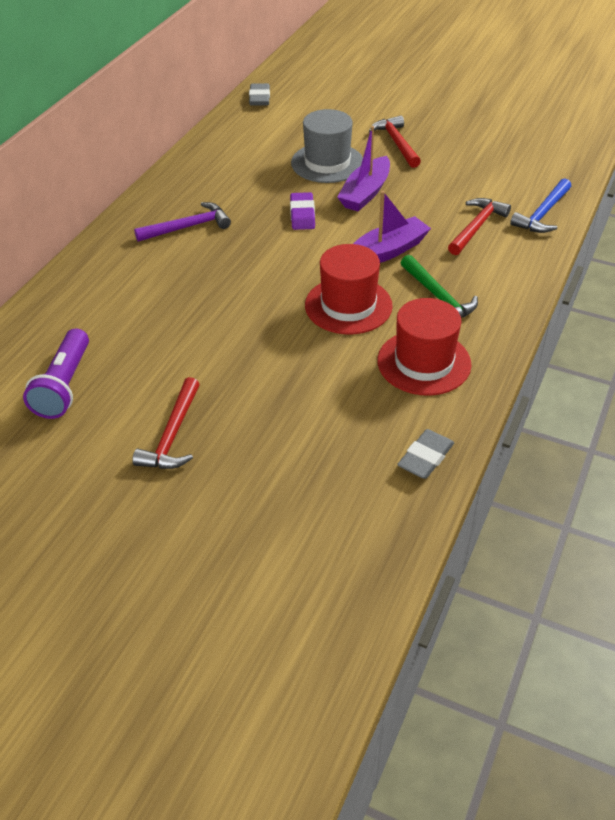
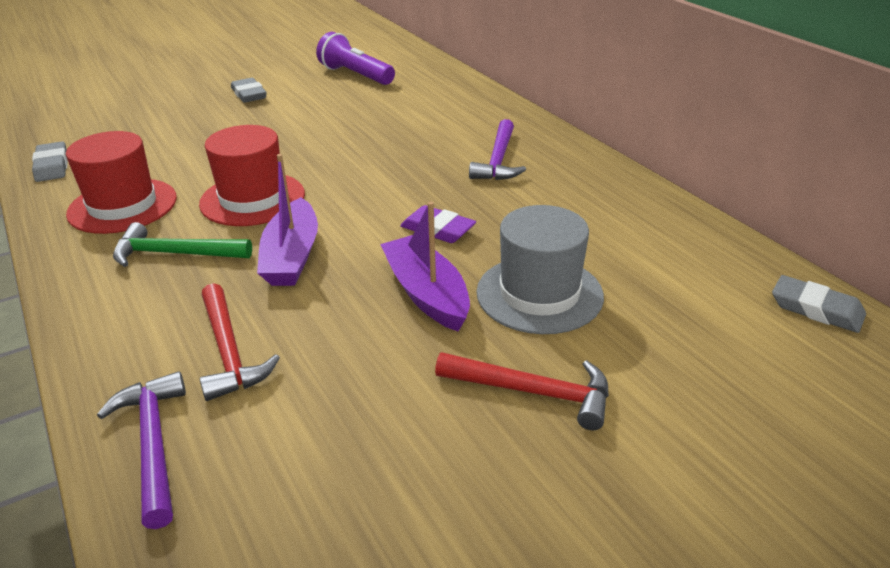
camera: 125 degrees right, 10 degrees down
(172, 435) = (249, 94): red hammer -> grey eraser
(542, 214) = (153, 444): blue hammer -> purple hammer

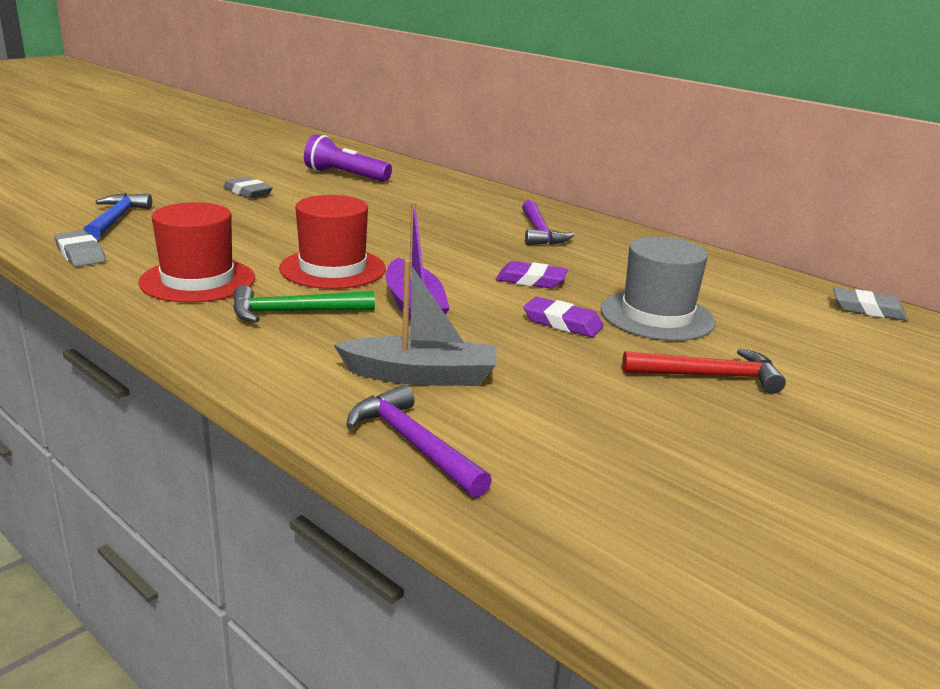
camera: 20 degrees left, 10 degrees down
(111, 125) = (116, 219): none -> blue hammer
(229, 352) = (421, 376): red hammer -> grey boat
(426, 293) = (562, 323): purple boat -> purple eraser

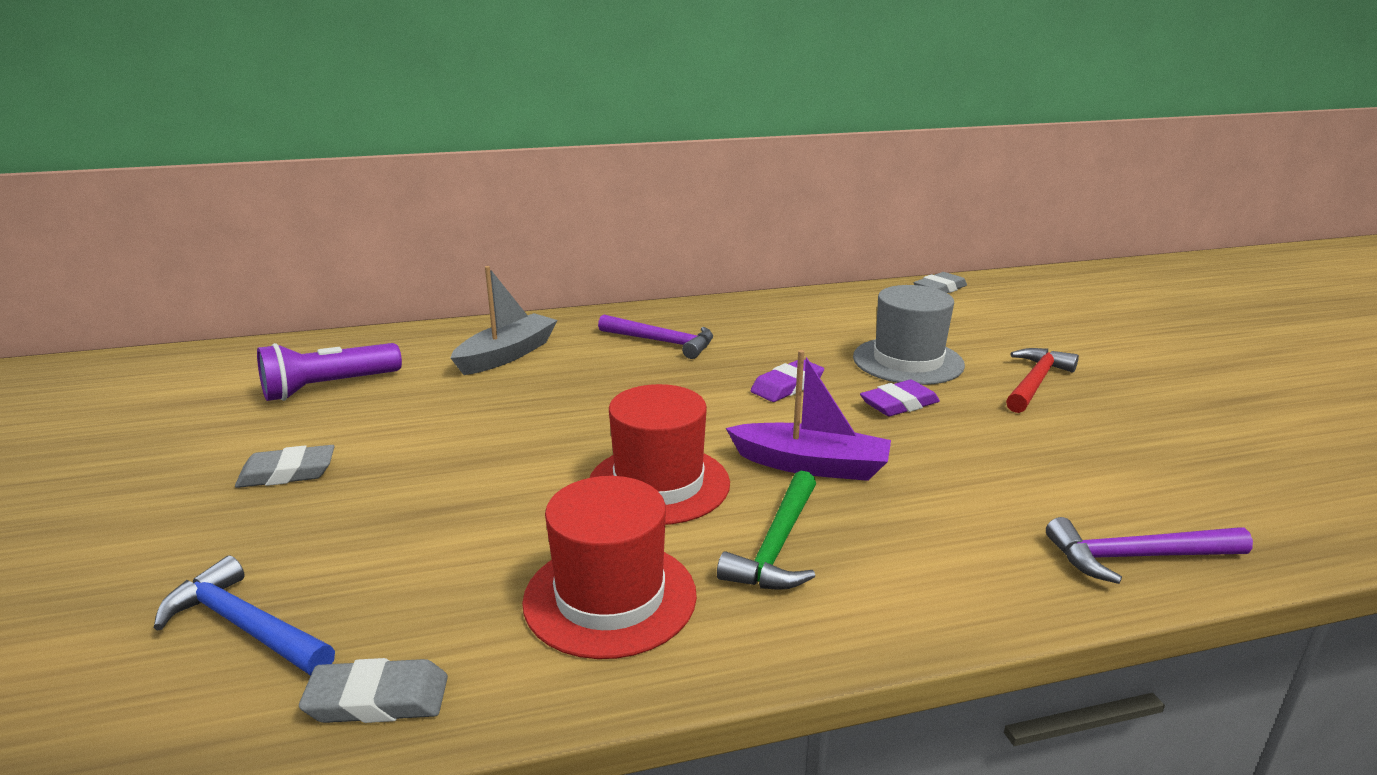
camera: 55 degrees left, 0 degrees up
(421, 376) = (988, 510): grey boat -> grey boat (507, 355)

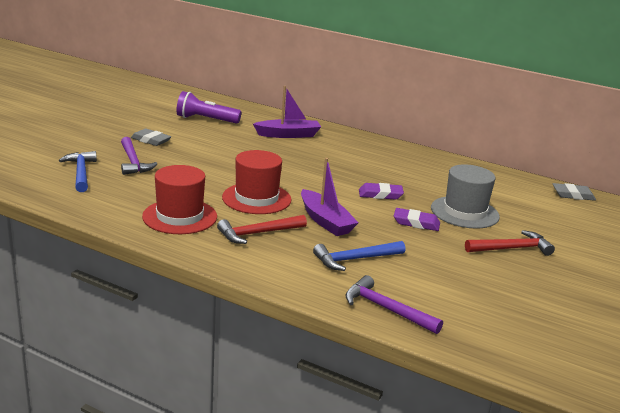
camera: 40 degrees right, 0 degrees up
(377, 699) = (84, 204): grey eraser -> none
(507, 355) = (288, 135): grey boat -> purple boat
(662, 342) = (362, 156): purple hammer -> purple hammer (133, 162)
(777, 546) = (258, 233): green hammer -> red hammer
(957, 503) = (355, 259): none -> blue hammer

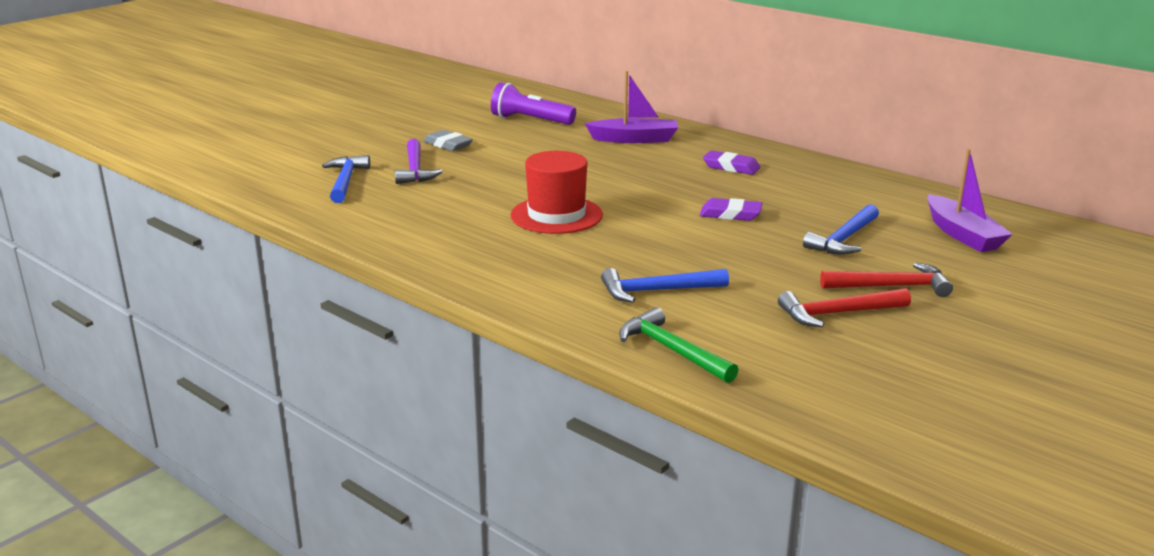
camera: 15 degrees right, 0 degrees up
(180, 216) = (447, 233): red hat -> none
(258, 233) = (540, 256): red hammer -> red hammer (837, 313)
(325, 221) = (637, 244): purple boat -> purple boat (962, 234)
(386, 309) = (672, 350): purple hammer -> green hammer
(416, 223) = (765, 250): purple eraser -> purple eraser (731, 167)
(464, 212) = (844, 239): grey hat -> blue hammer
(573, 195) = (1026, 221): grey eraser -> none

